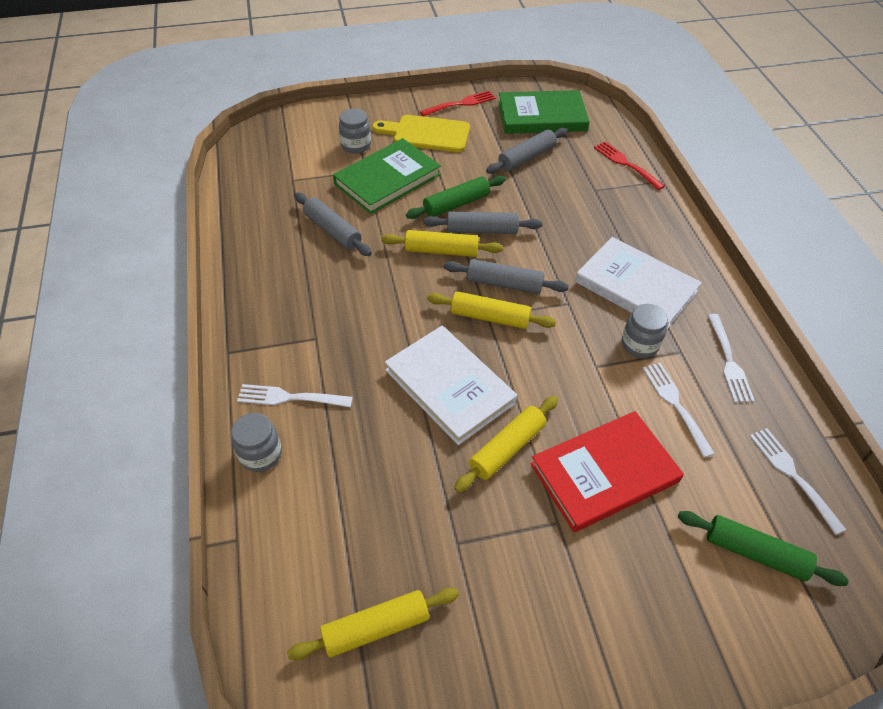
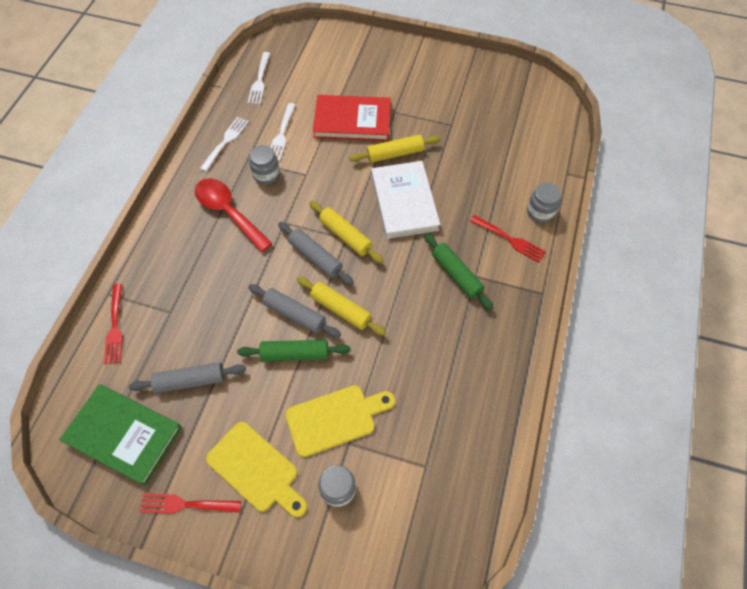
camera: 150 degrees left, 10 degrees up
(291, 397) = (509, 239): white fork -> red fork
(332, 231) = (417, 375): grey rolling pin -> none
(376, 627) = (509, 109): yellow rolling pin -> none
(387, 179) = (335, 419): green book -> yellow cutting board
(635, 287) = (228, 212): white book -> red spoon
(755, 553) = (313, 63): green rolling pin -> green rolling pin (456, 275)

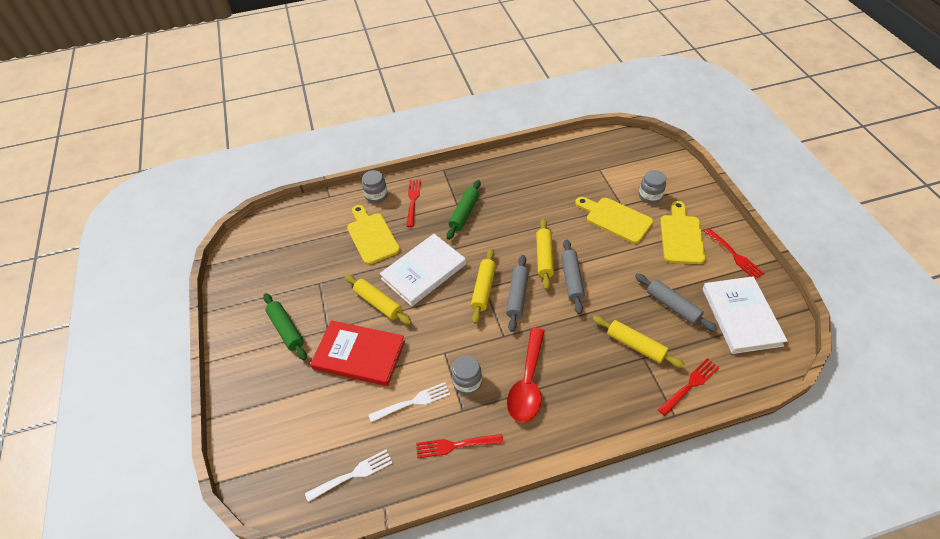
camera: 120 degrees left, 10 degrees down
(124, 435) = (741, 316): green book -> white book
(185, 314) = (635, 345): none -> yellow rolling pin
(225, 142) = (456, 445): white fork -> red fork
(295, 354) = (598, 262): green rolling pin -> green rolling pin (286, 329)
(352, 121) = (359, 355): red book -> red book turned 45 degrees counterclockwise
(482, 183) = (371, 236): none -> yellow cutting board

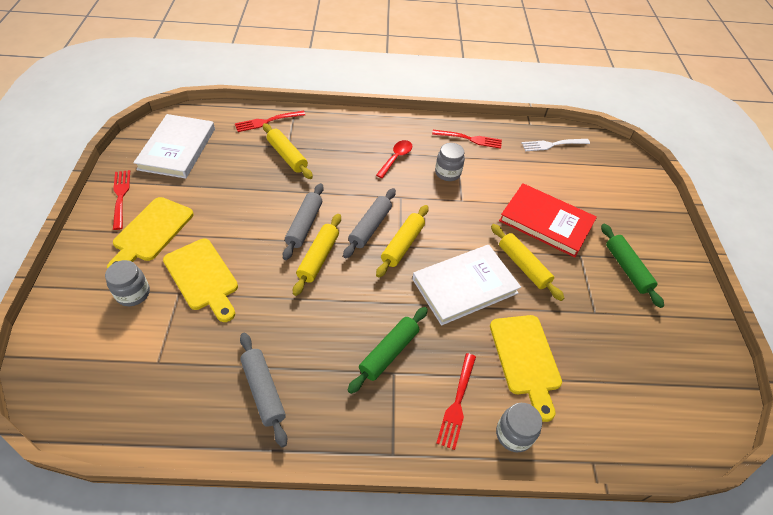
camera: 170 degrees left, 0 degrees up
(412, 402) = (499, 173): white fork -> none
(527, 383) = (396, 158): red spoon -> red spoon, size x0.60
(672, 306) = (227, 173): grey rolling pin -> grey rolling pin (263, 391)

